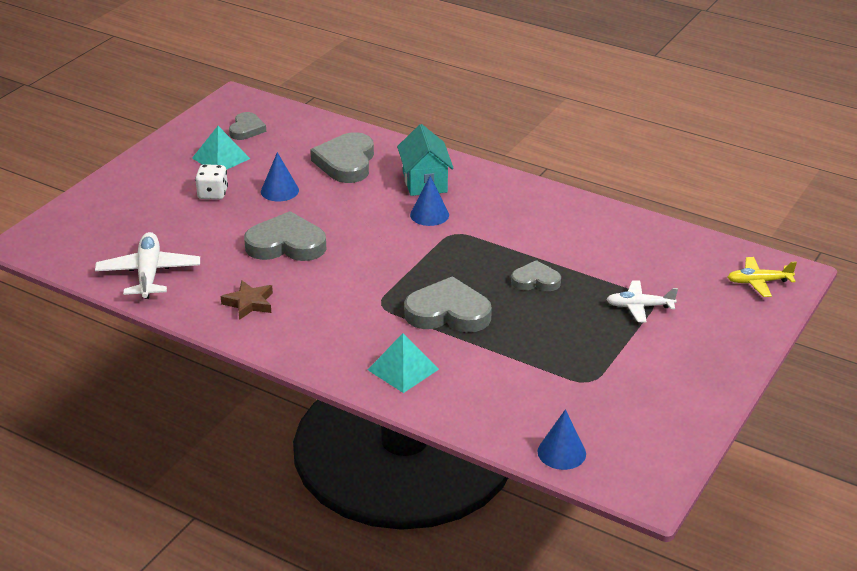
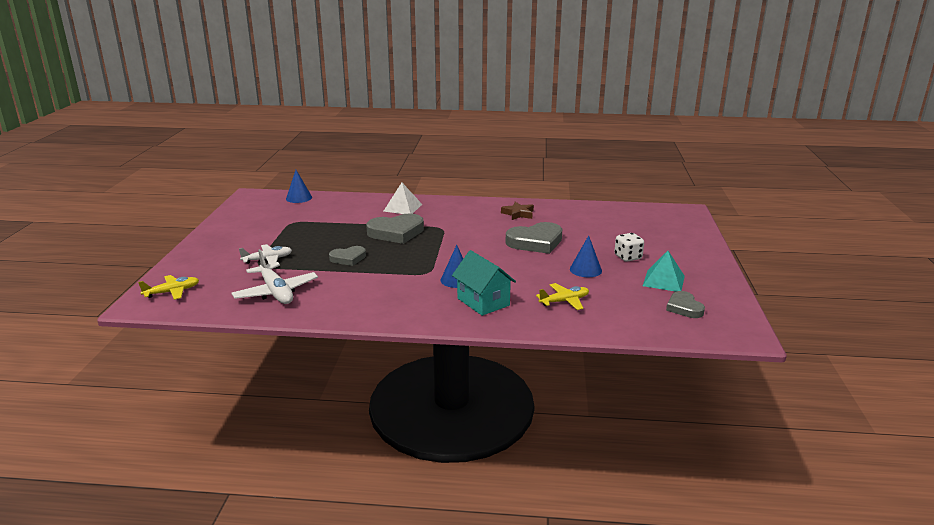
camera: 155 degrees right, 10 degrees down
(149, 274) = (593, 213): white plane -> white plane (276, 292)
(346, 162) = (564, 301): grey heart -> yellow plane
(403, 369) = (403, 207): turquoise pyramid -> white pyramid

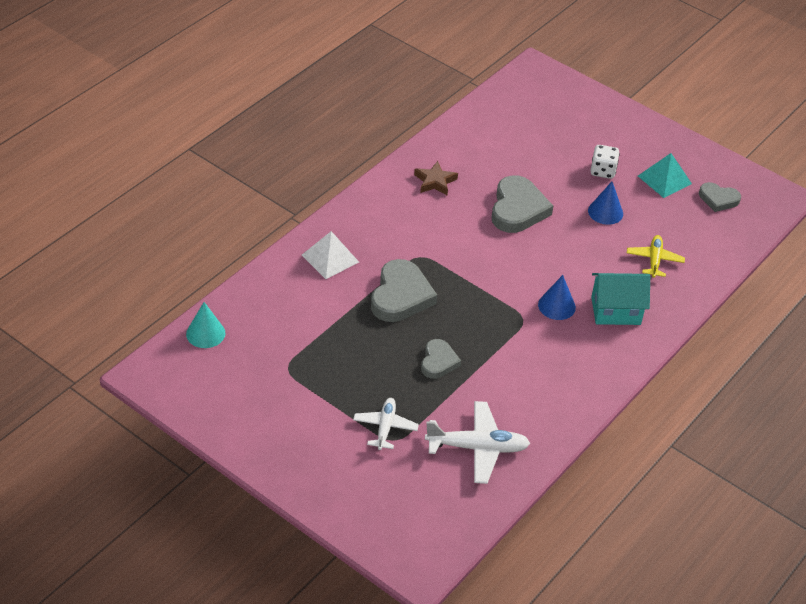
camera: 60 degrees left, 20 degrees up
(172, 292) = (408, 533): yellow plane -> none
(299, 198) = (205, 333): blue cone -> turquoise cone

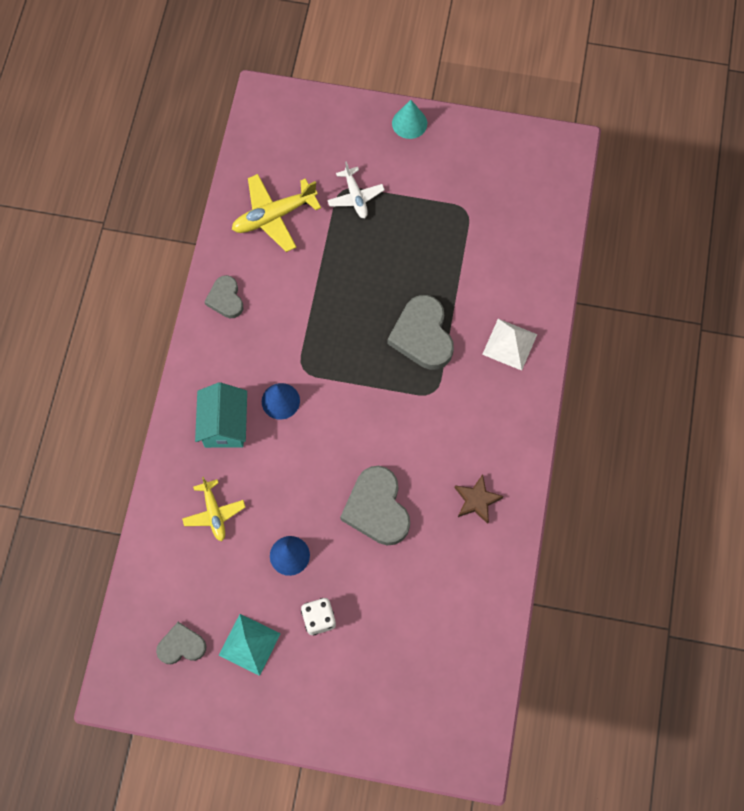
camera: 155 degrees right, 25 degrees up
(205, 333) = (553, 208): turquoise cone -> turquoise cone (409, 123)
(438, 361) = (350, 282): grey heart -> grey heart (225, 299)
(477, 448) = (274, 216): white plane -> yellow plane
(615, 311) = (224, 425): turquoise house -> turquoise house turned 60 degrees counterclockwise

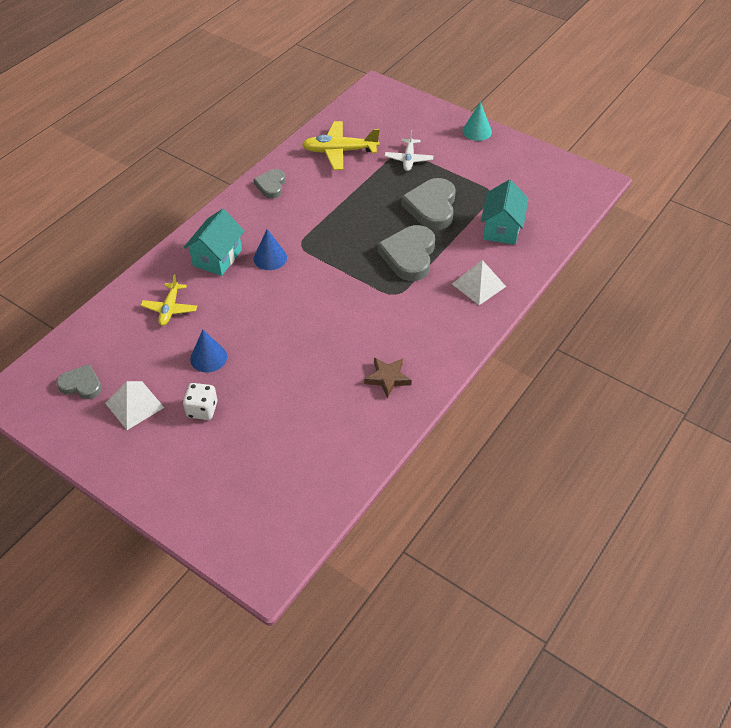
camera: 25 degrees right, 20 degrees down
(249, 644) = (134, 405): turquoise pyramid -> white pyramid
(377, 508) = (300, 353): grey heart -> grey heart (431, 207)
(499, 257) = (501, 229): none -> turquoise house

